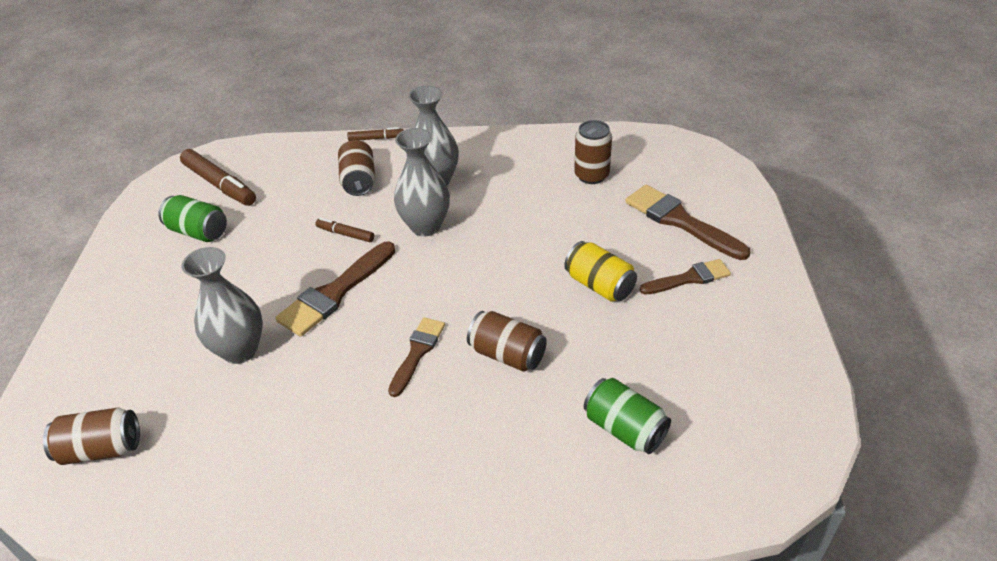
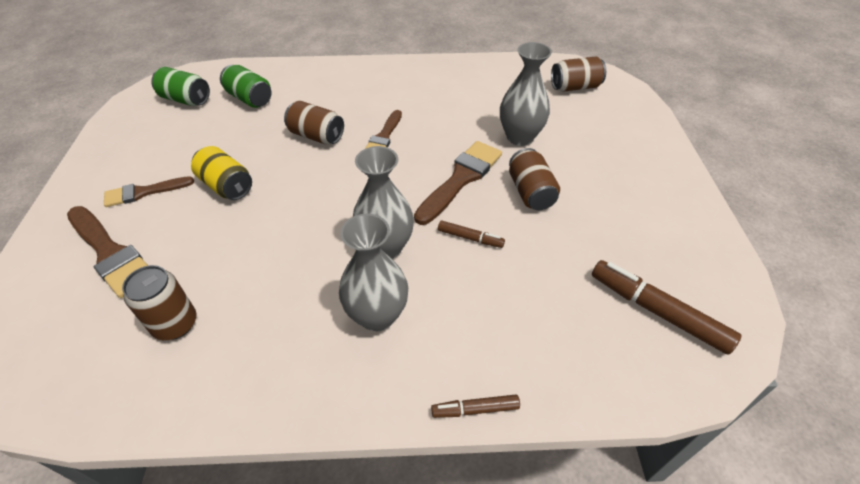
camera: 175 degrees right, 5 degrees up
(198, 232) = (632, 241): green can -> green can (186, 99)
(359, 181) = (477, 317): brown can -> brown can (530, 192)

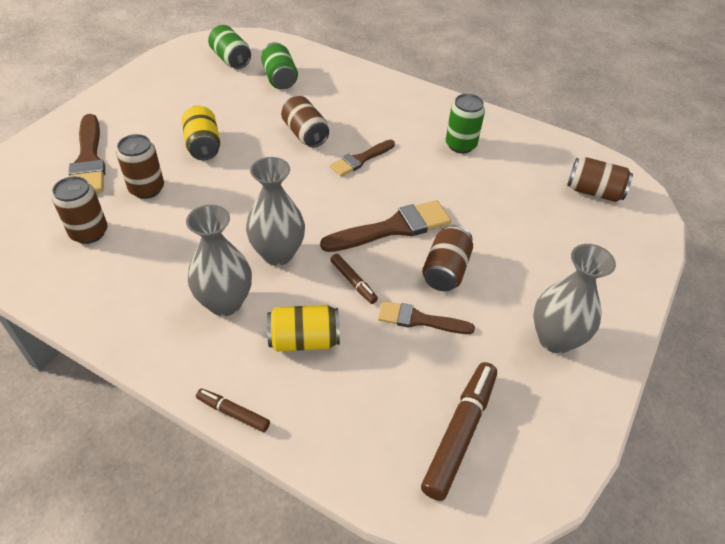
camera: 30 degrees right, 0 degrees up
(144, 192) = (144, 124): brown brush -> brown brush (419, 320)
(203, 251) = (147, 189): none -> brown can
(452, 92) = (460, 145): none -> green can
(475, 308) = (304, 340): none -> yellow can
(520, 137) = (485, 216): grey vase -> grey vase (555, 339)
(657, 311) = (460, 433): brown marker -> brown marker turned 45 degrees clockwise

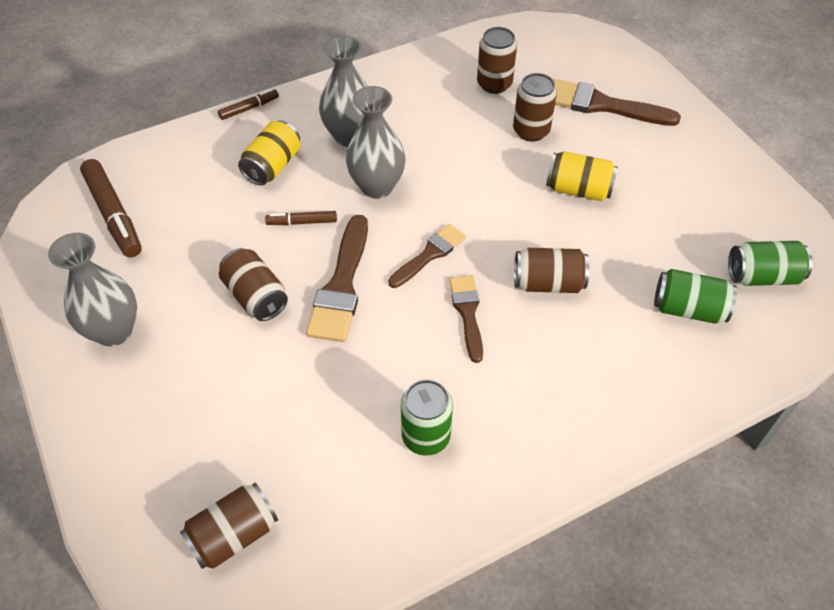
camera: 125 degrees right, 5 degrees up
(419, 320) = (224, 246): brown brush -> brown brush (429, 254)

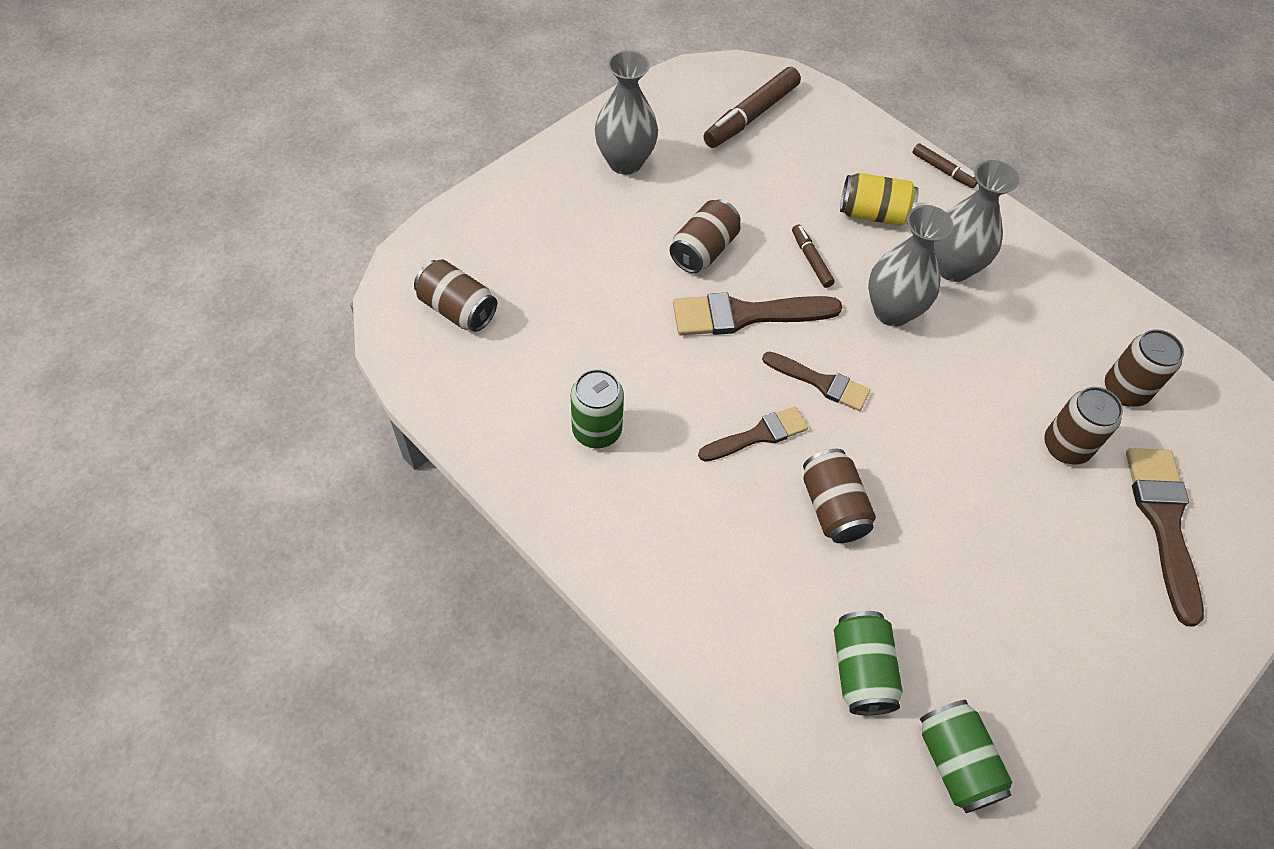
camera: 70 degrees right, 5 degrees up
(578, 190) = (994, 517): yellow can -> none

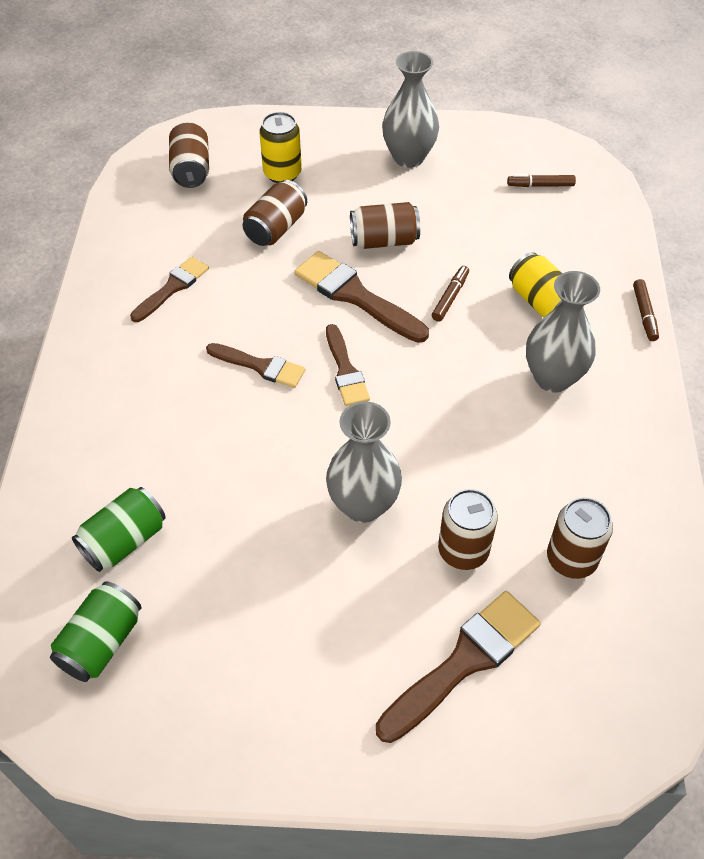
camera: 50 degrees right, 5 degrees down
(543, 252) = (282, 173): none -> yellow can
(597, 430) = (172, 288): green can -> brown brush
(751, 116) = (540, 185): brown marker -> brown marker, size x0.53
(832, 507) = (244, 443): brown can -> brown can (276, 228)
(892, 311) = (461, 369): grey vase -> grey vase (363, 505)

